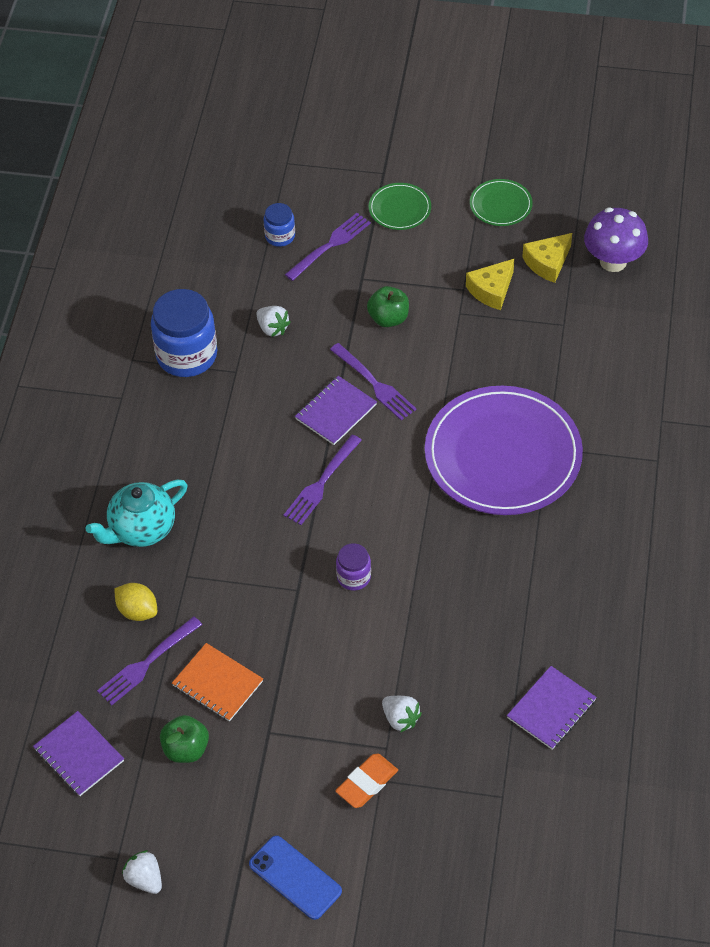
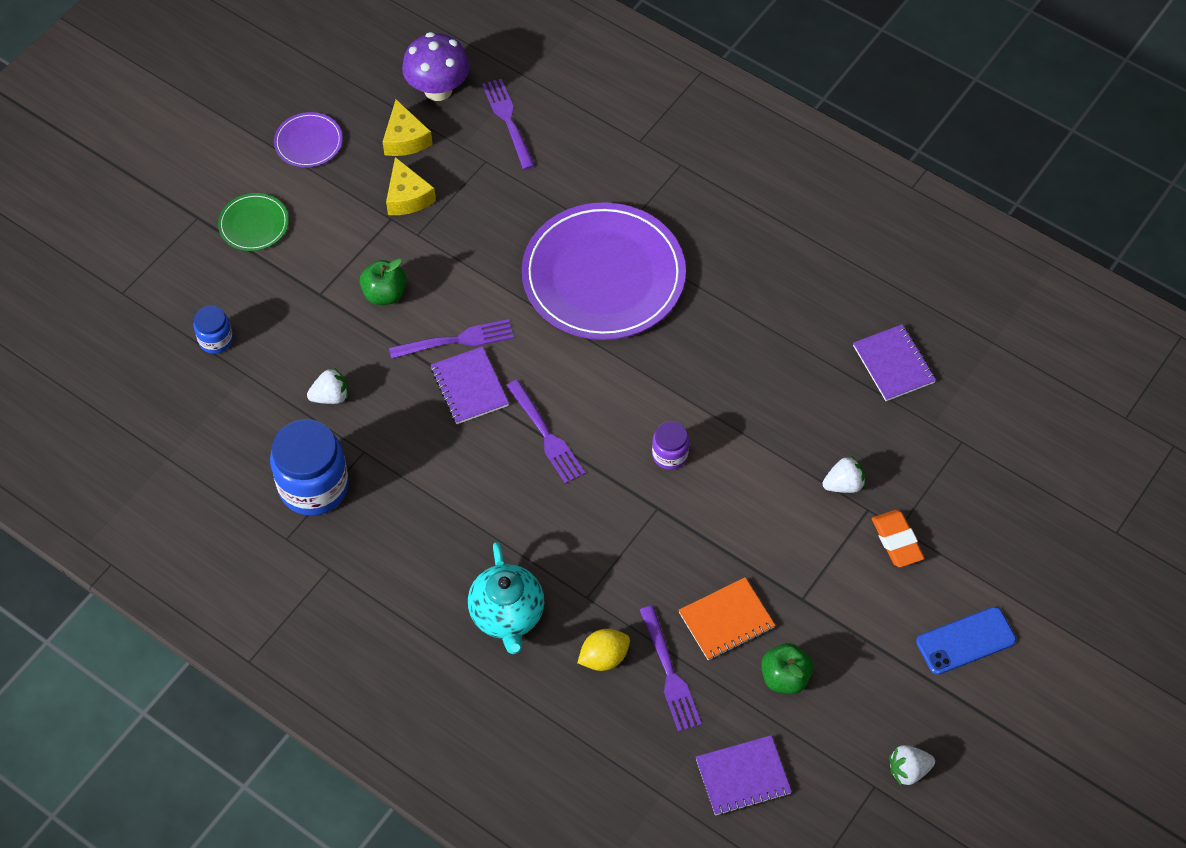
camera: 65 degrees left, 5 degrees up
(330, 245) = (259, 302): purple fork -> purple fork (508, 121)
(500, 205) = (308, 142): green plate -> purple plate

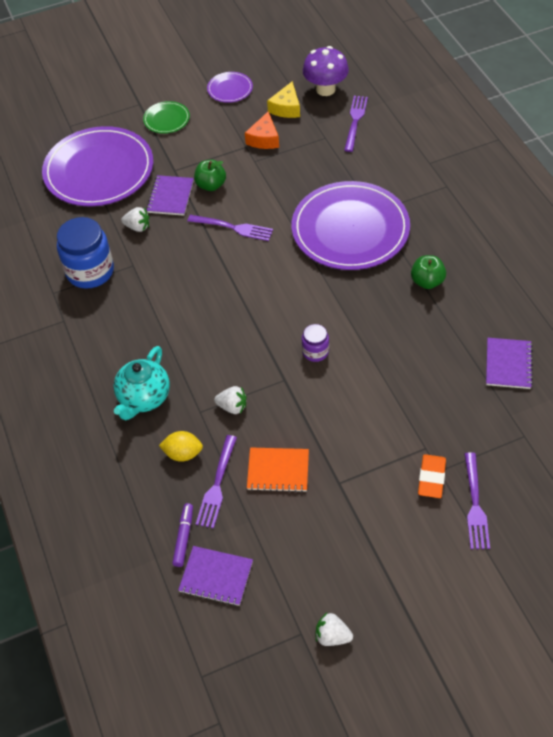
camera: 35 degrees right, 5 degrees down
(216, 340) = (99, 170): blue jar -> purple plate
(407, 197) = (264, 139): yellow cheese -> orange cheese
(469, 387) = (221, 257): purple notebook -> purple notebook (170, 197)
(546, 435) = (246, 304): purple fork -> purple fork (475, 504)
(675, 753) = (183, 537): none -> purple marker
(785, 677) = (290, 527): green apple -> green apple (427, 281)
(843, 484) = (419, 424): white strawberry -> white strawberry (232, 407)
(965, 641) = (435, 570): blue phone -> none

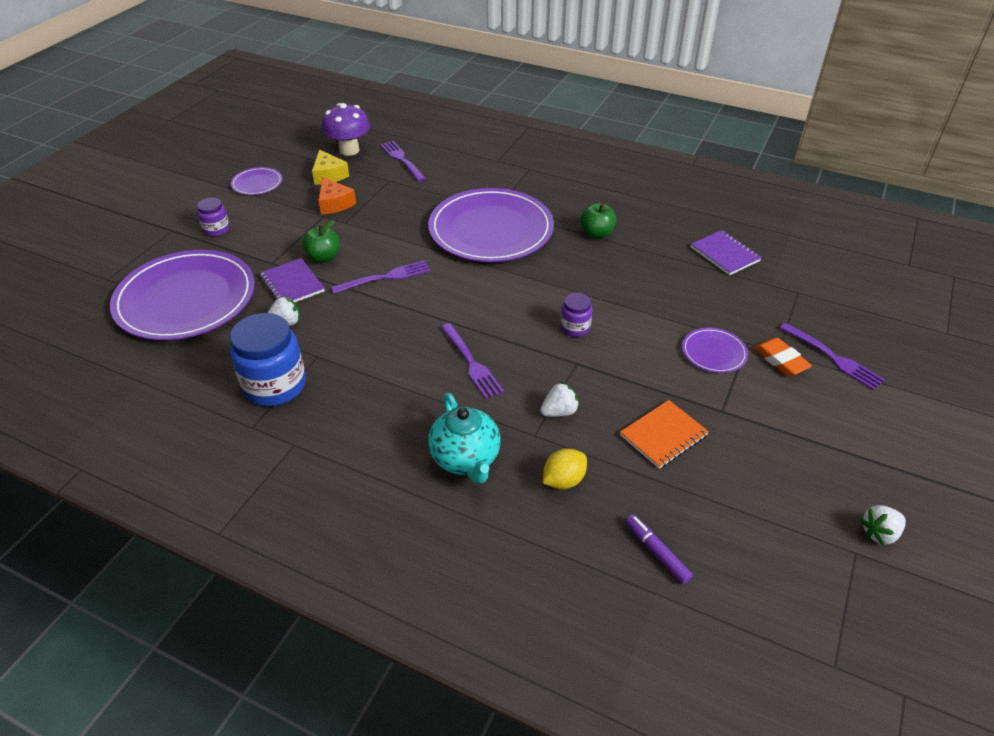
camera: 45 degrees left, 10 degrees down
(166, 119) = (216, 229): green plate -> purple jar
(216, 577) = (729, 563): purple notebook -> none
(217, 485) = (627, 484): purple fork -> purple fork (471, 363)
(389, 438) = (714, 352): none -> purple plate

